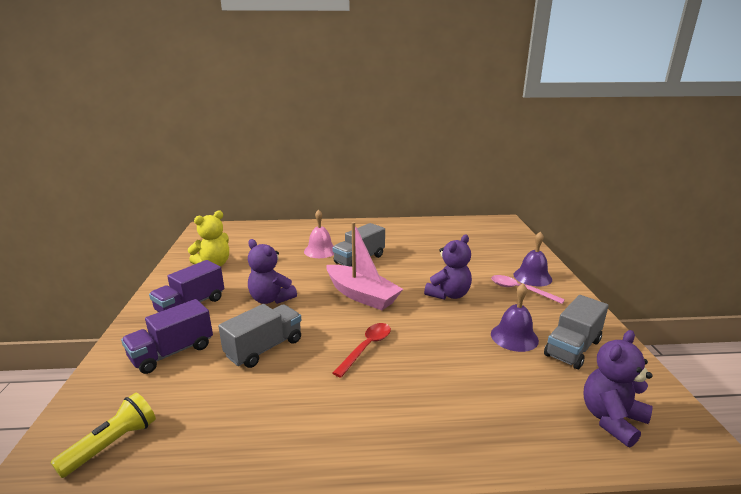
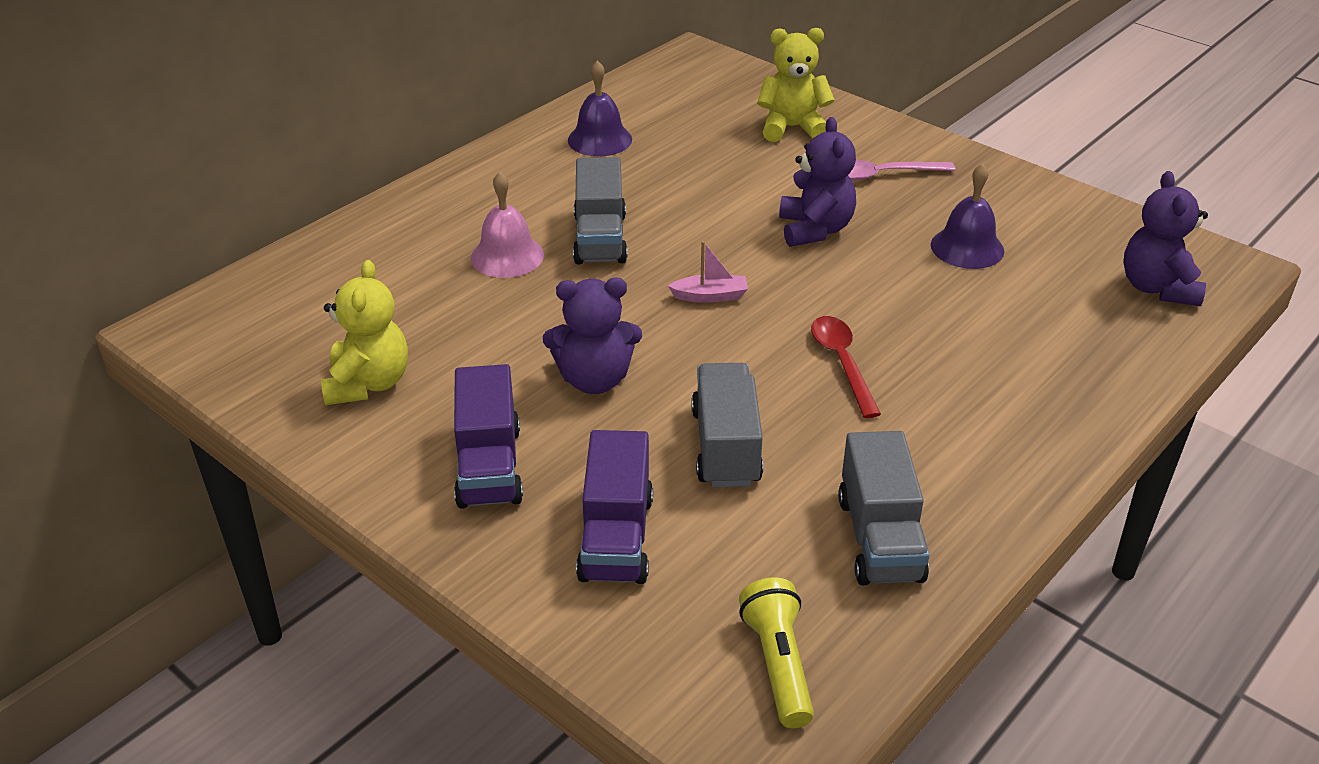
camera: 45 degrees left, 15 degrees up
(361, 295) = (710, 296): pink boat -> pink boat, size x0.45
(504, 257) = (792, 128): none -> yellow teddy bear
(532, 277) = (869, 145): purple bell -> purple bell (600, 139)
(572, 348) = (1035, 227): grey truck -> grey truck (879, 538)

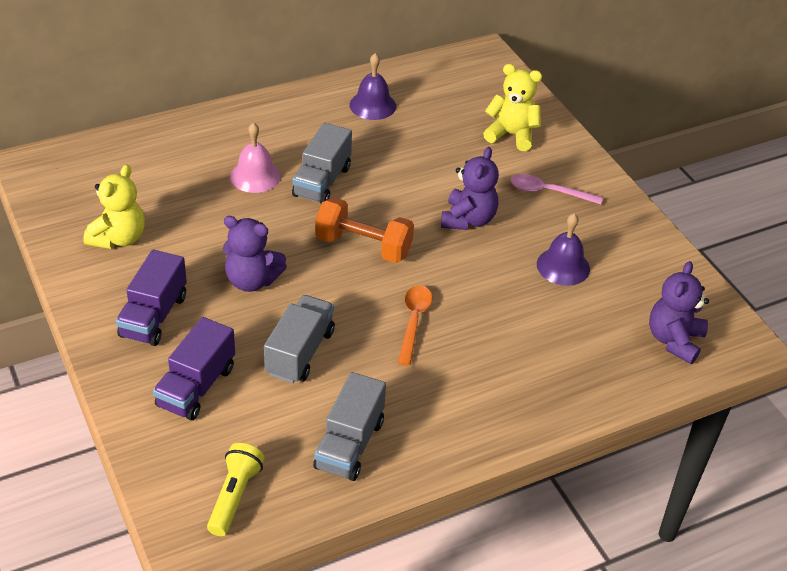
camera: 20 degrees right, 5 degrees up
(710, 296) = (363, 246): pink boat -> orange dumbbell
(842, 363) = (414, 321): red spoon -> orange spoon

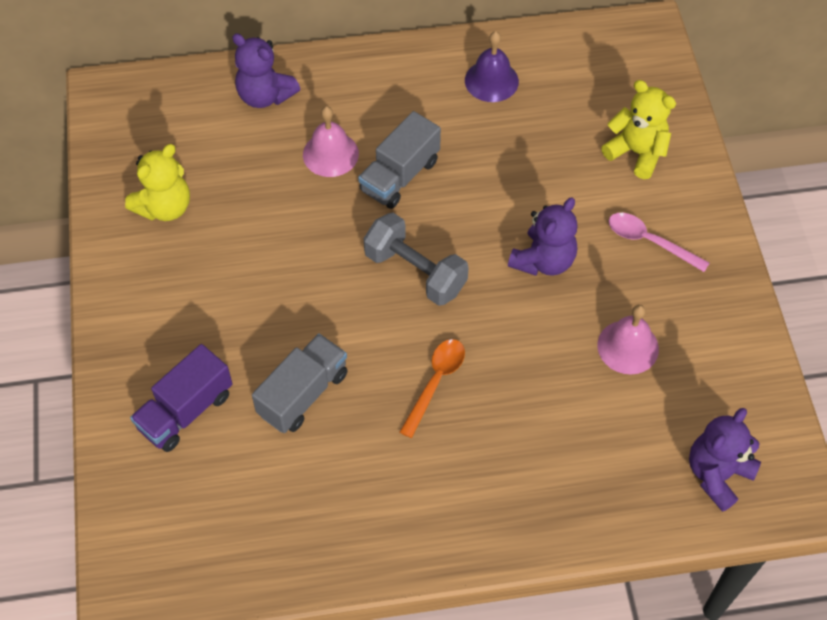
camera: 20 degrees right, 15 degrees up
(153, 316) = (170, 314): purple truck -> none
(235, 496) = (183, 551): yellow flashlight -> none
(252, 280) = (283, 291): purple teddy bear -> purple teddy bear (265, 96)
(349, 444) = (316, 519): grey truck -> none
(363, 246) = (415, 272): orange dumbbell -> grey dumbbell
(563, 266) = (628, 347): purple bell -> pink bell

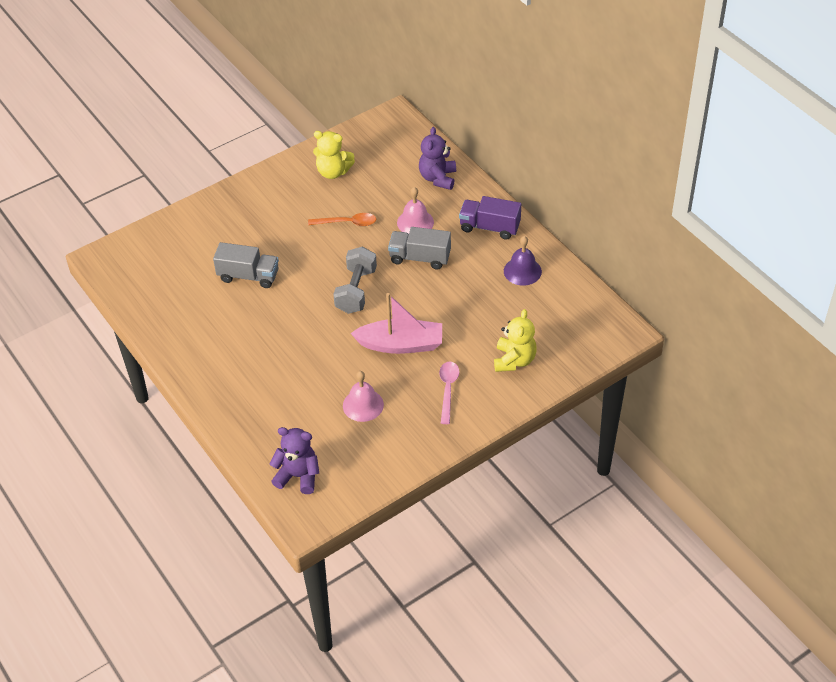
camera: 65 degrees right, 10 degrees down
(186, 411) = (212, 235): purple truck -> purple truck (489, 227)
(435, 382) = (287, 327): orange spoon -> orange spoon (347, 223)
(543, 260) = (401, 344): purple teddy bear -> pink boat

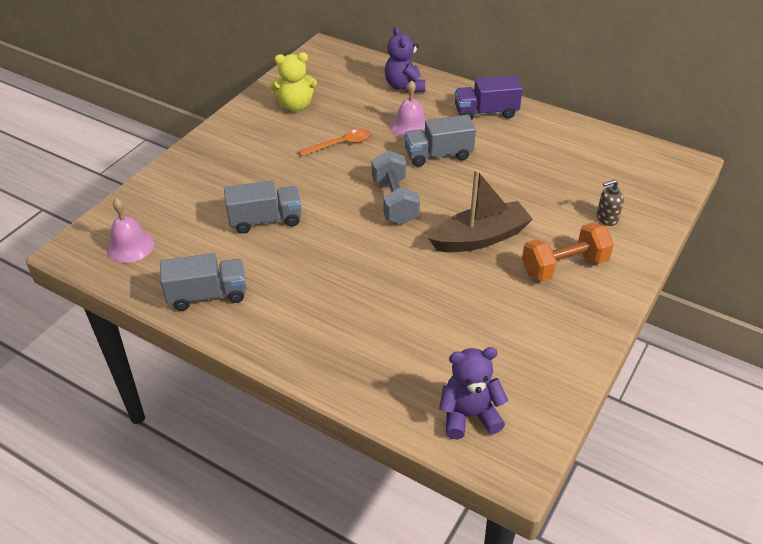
camera: 25 degrees left, 5 degrees down
(174, 326) = (207, 295): none -> grey truck
(363, 405) = (486, 311): pink bell -> pink bell (130, 246)
(401, 344) = (480, 238): pink boat -> brown boat
(448, 390) = (564, 266): pink spoon -> orange dumbbell
(514, 360) = (607, 218): yellow teddy bear -> brown soap dispenser
(522, 271) = (547, 140): purple bell -> none

